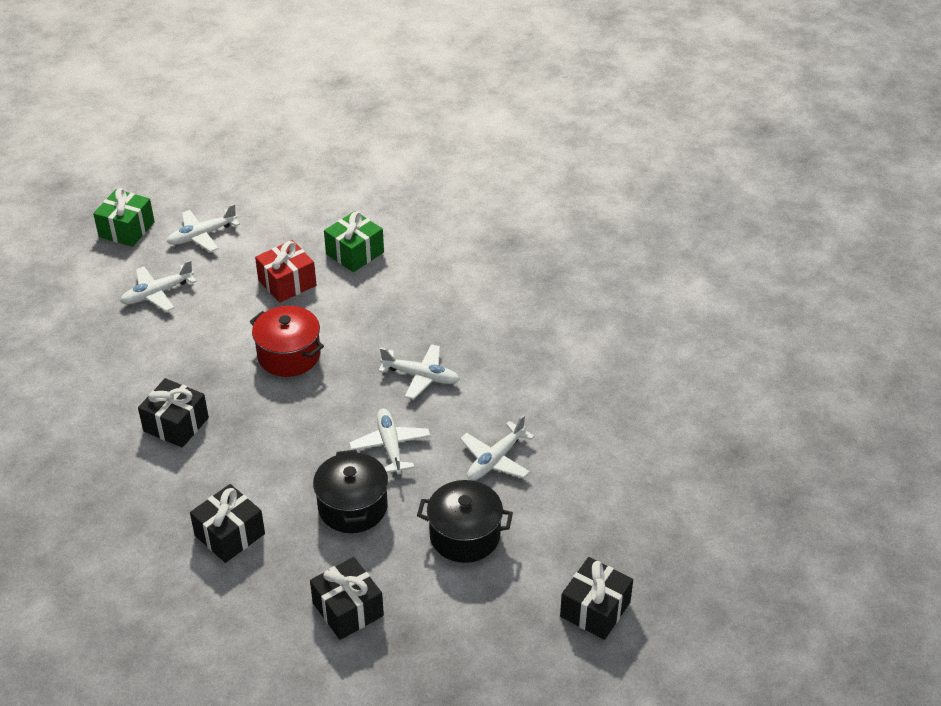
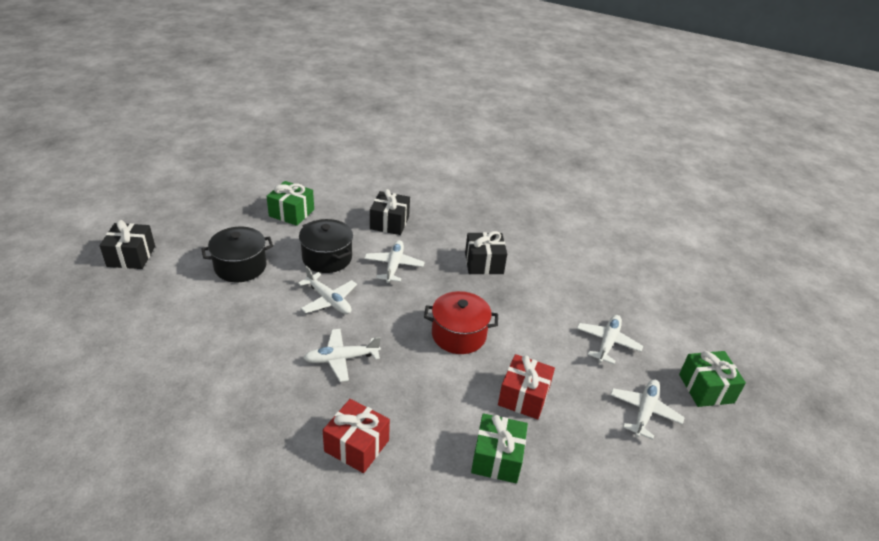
camera: 145 degrees right, 5 degrees down
(348, 609) = (291, 213): black gift -> green gift
(457, 302) = (356, 446): none -> red gift
(495, 460) = (242, 318): white plane -> white plane (394, 266)

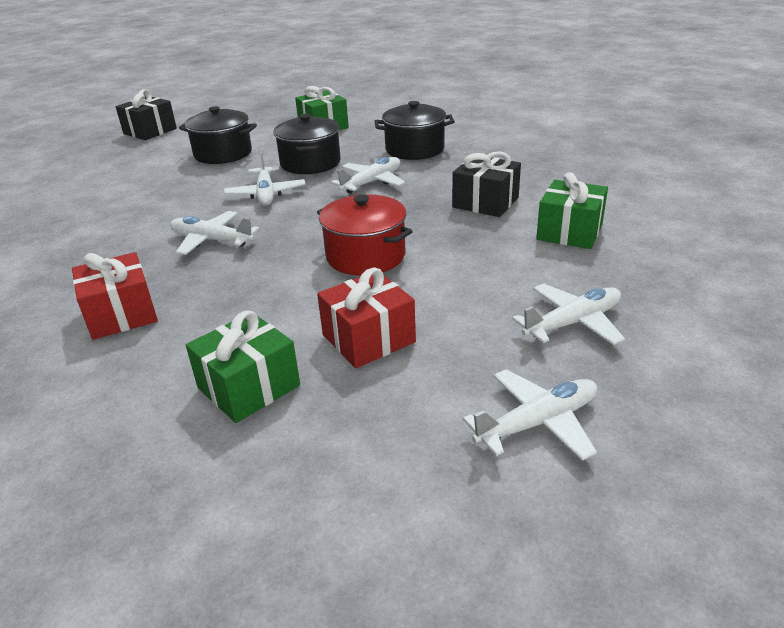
camera: 40 degrees right, 5 degrees down
(389, 223) = (414, 149): black gift -> black pot
(706, 388) = (701, 437): green gift -> green gift (569, 232)

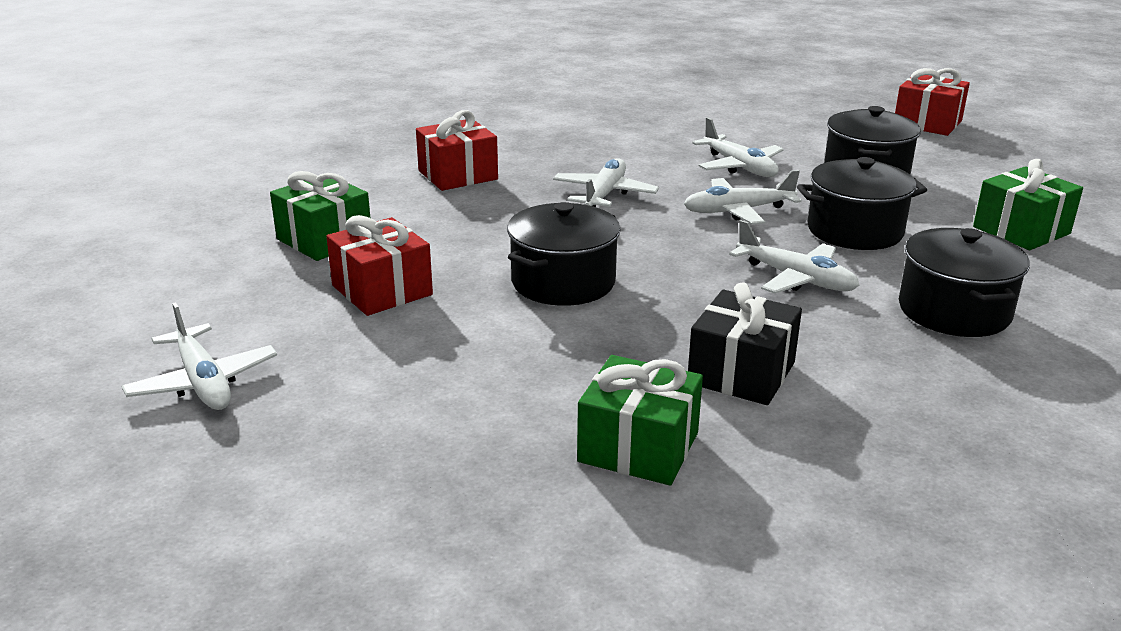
camera: 85 degrees right, 5 degrees down
(150, 131) = (927, 123): black gift -> red gift
(365, 256) = (563, 282): red pot -> black pot
(573, 323) = (375, 422): white plane -> white plane (739, 167)

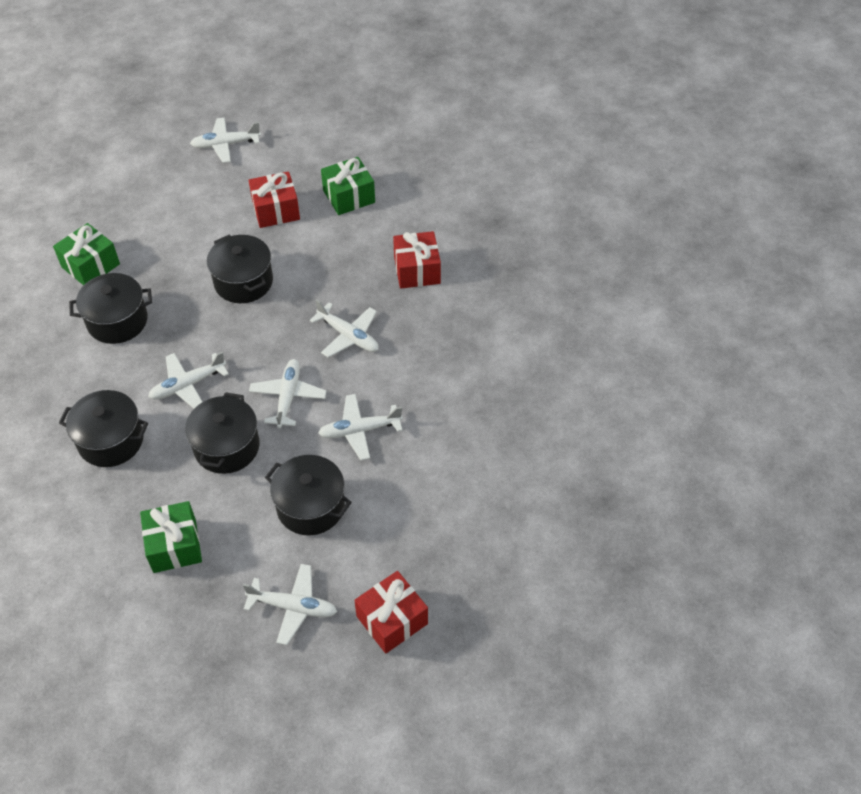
camera: 110 degrees right, 25 degrees up
(741, 373) = (117, 321): black gift -> black pot
(984, 161) = (293, 607): none -> white plane

